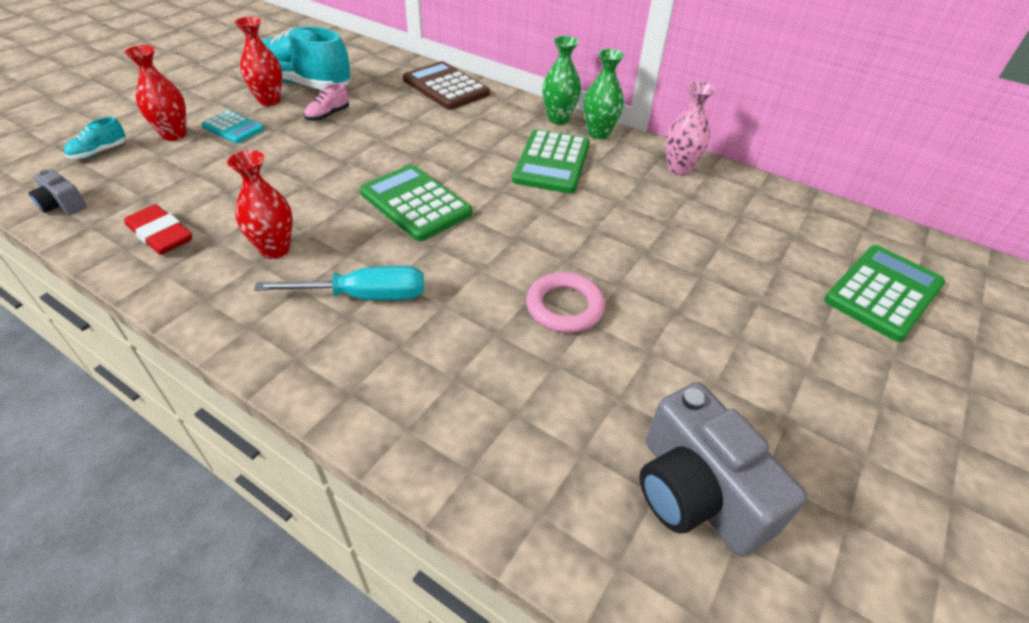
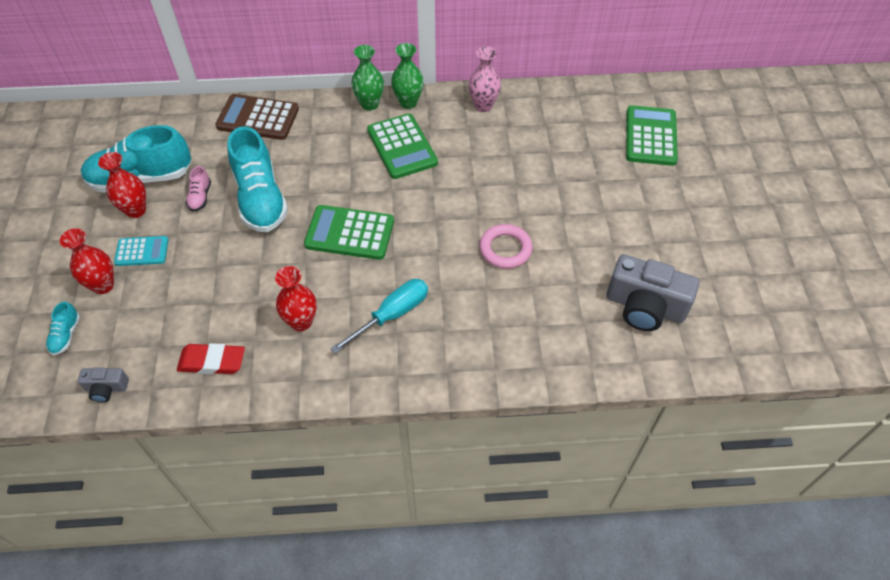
camera: 35 degrees left, 10 degrees up
(373, 139) = (260, 198): none -> turquoise shoe

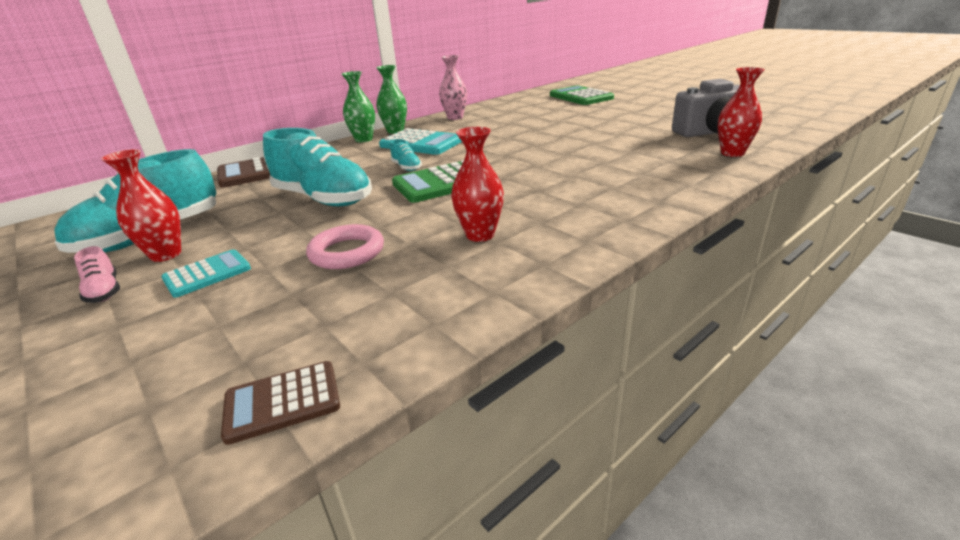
camera: 35 degrees left, 25 degrees down
(66, 335) = (141, 388): turquoise shoe -> turquoise shoe (406, 167)
(103, 285) = (170, 318): red vase -> red vase (732, 153)
(107, 388) = (282, 402): grey camera -> brown calculator
(200, 197) = (248, 220): pink shoe -> pink shoe (104, 291)
(212, 362) = (419, 301): red eraser -> none
(392, 315) = (557, 198): turquoise screwdriver -> none
(402, 147) = (421, 143): green calculator -> turquoise calculator
(505, 249) = (580, 147): pink ring -> pink ring (347, 252)

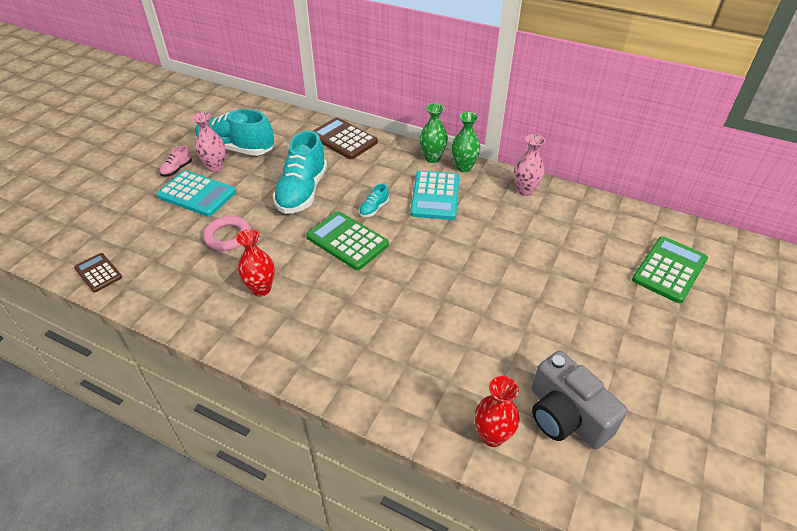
camera: 65 degrees right, 15 degrees up
(166, 254) = (215, 167): red vase -> pink vase
(207, 274) = (197, 194): turquoise calculator -> turquoise calculator, size x1.68

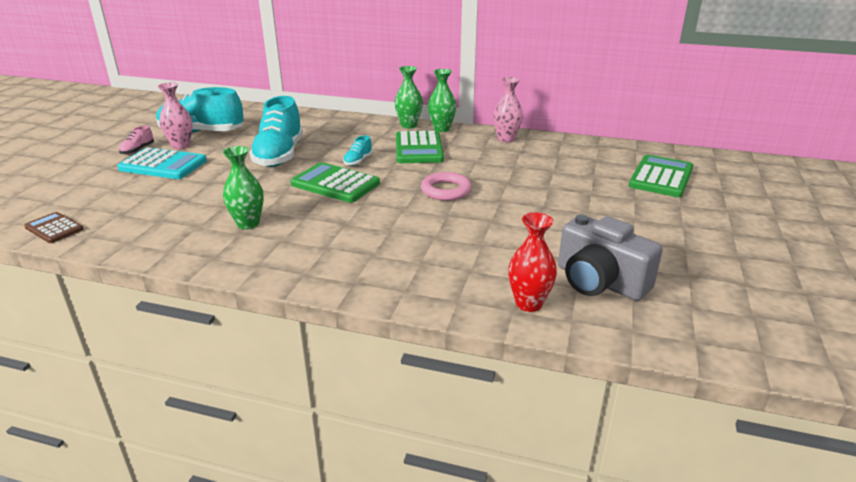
camera: 10 degrees left, 15 degrees down
(228, 236) = (203, 191): pink ring -> pink ring (446, 190)
(261, 289) = (248, 224): red vase -> green vase
(343, 139) = (315, 119): brown calculator -> none
(435, 196) = (418, 148): turquoise calculator -> green calculator

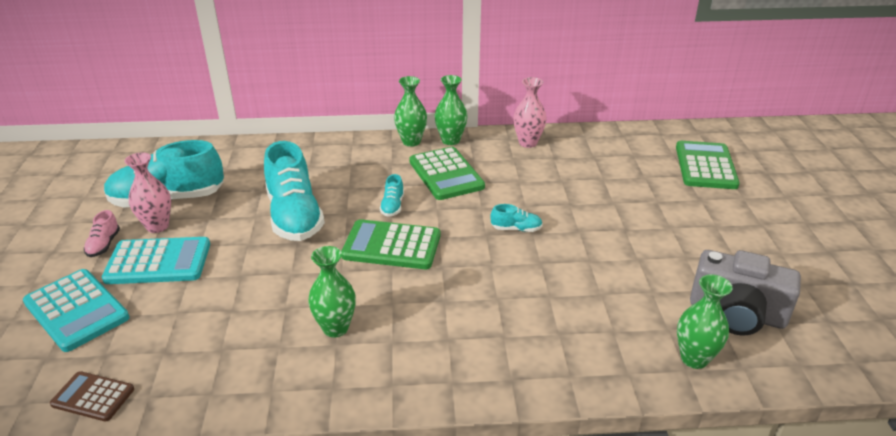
camera: 20 degrees left, 5 degrees up
(88, 181) = (76, 310): none -> turquoise calculator
(446, 190) = (516, 229): pink ring -> turquoise shoe
(528, 304) = (694, 358): red vase -> green vase

